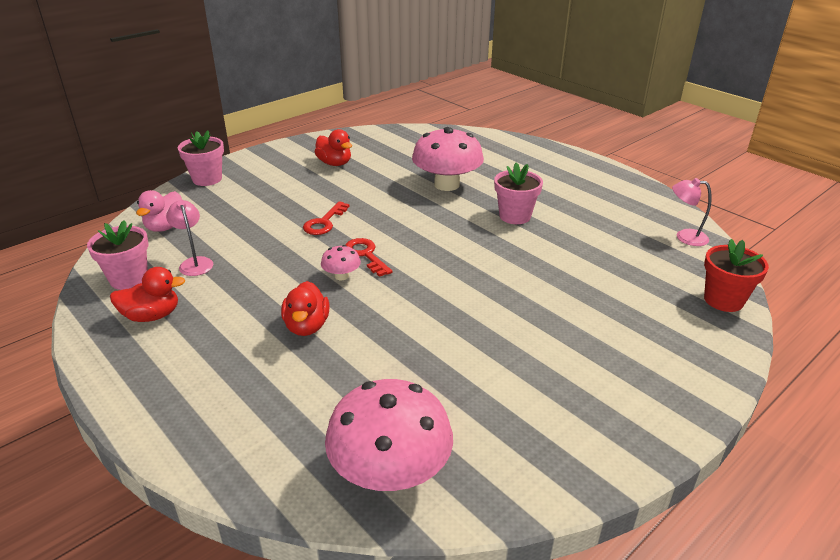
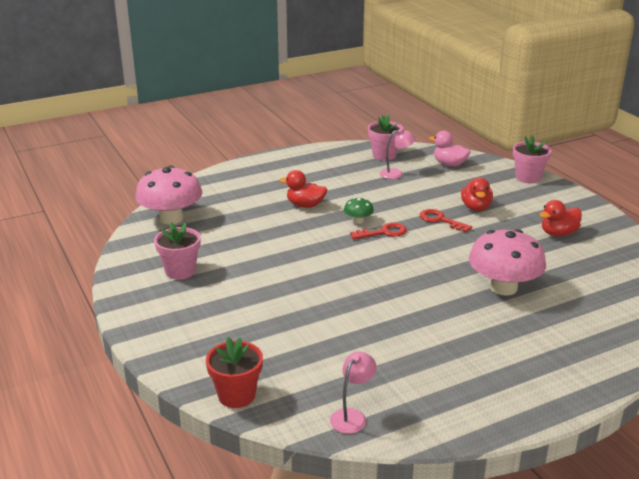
camera: 105 degrees right, 5 degrees down
(152, 316) = (340, 162): red duck -> red duck (476, 207)
(341, 276) = (358, 221): pink mushroom -> green mushroom
(515, 216) = (427, 314): pink flower pot -> pink flower pot (180, 271)

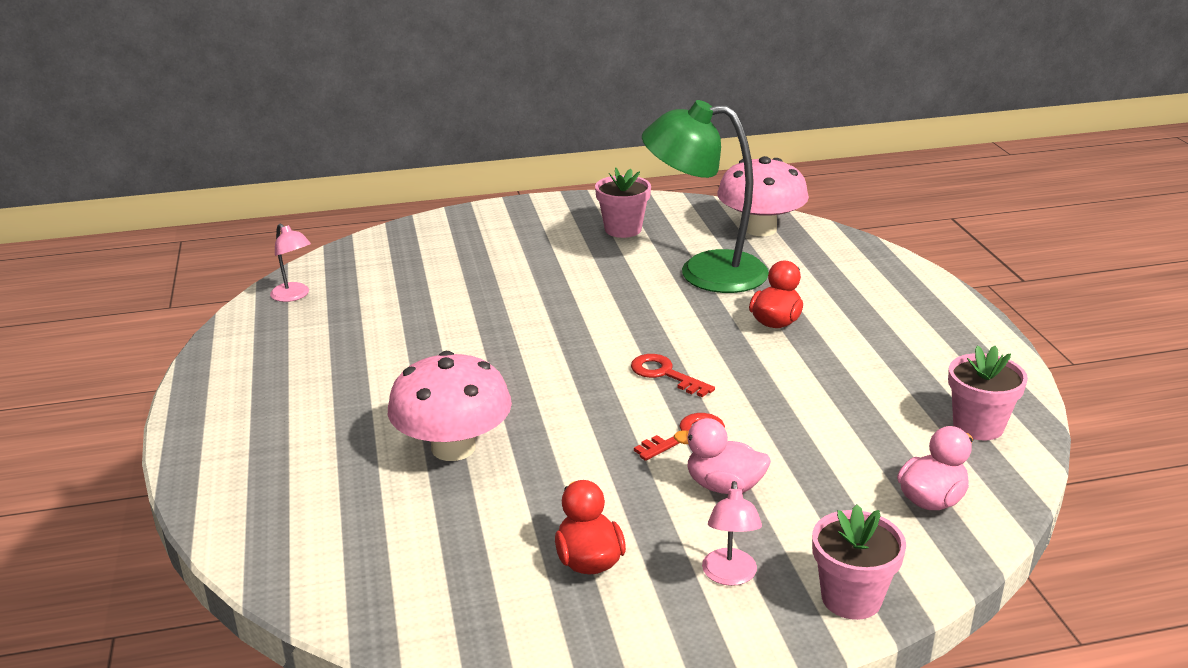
camera: 105 degrees right, 0 degrees up
(236, 395) = (375, 245): red flower pot -> none
(245, 232) = (704, 272): none -> green lamp
(358, 221) = (710, 358): green mushroom -> none
(383, 232) = (665, 374): red key -> red key turned 135 degrees clockwise
(396, 173) = (889, 425): pink lamp -> pink lamp (730, 576)
(476, 207) = (724, 486): red duck -> pink duck

